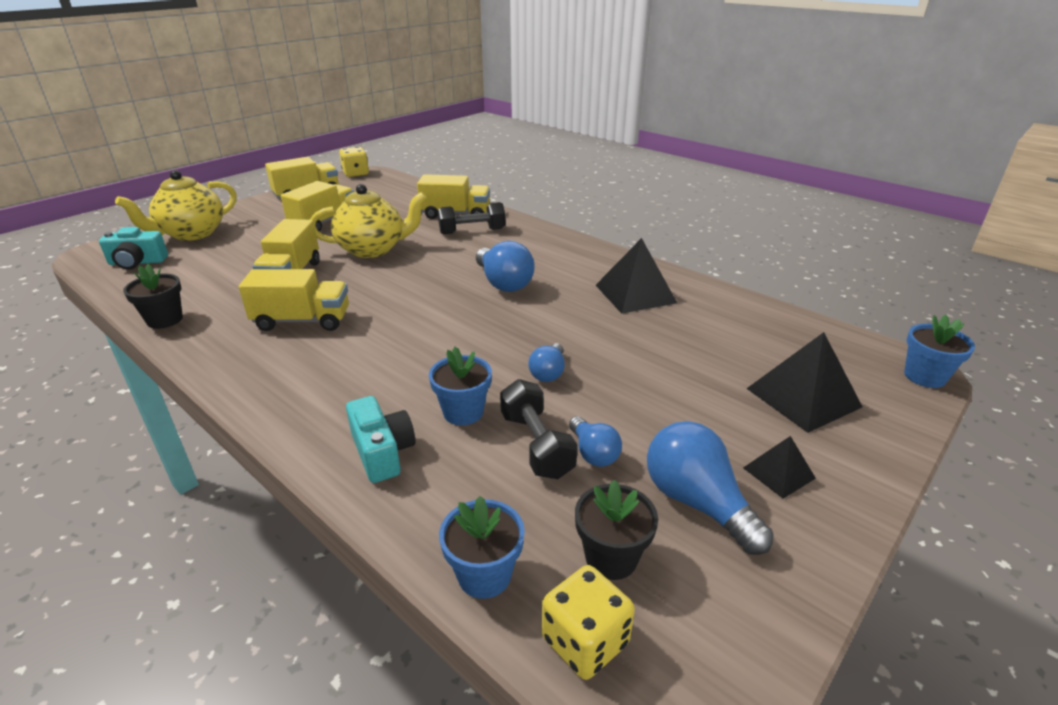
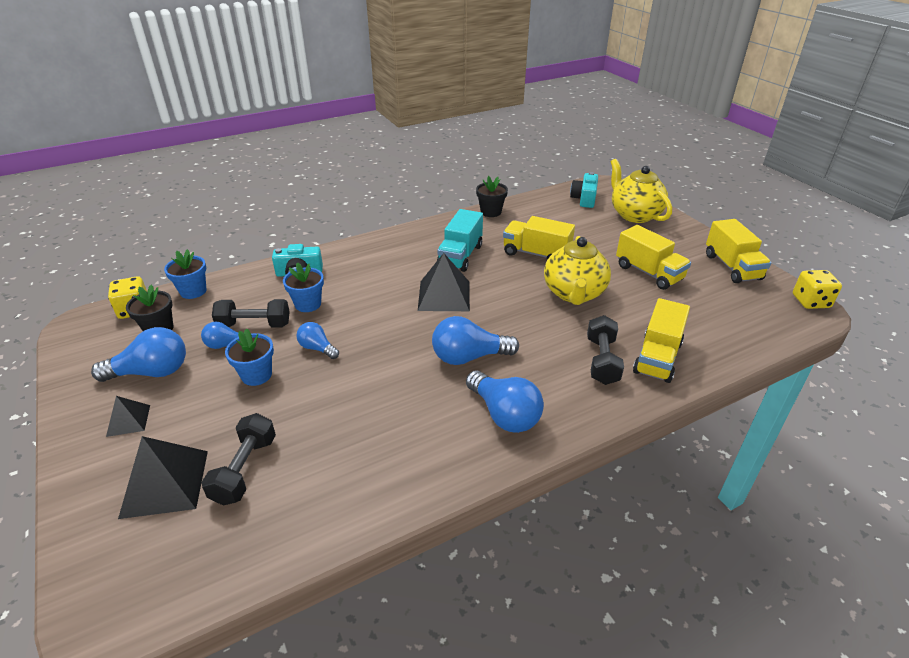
camera: 110 degrees right, 5 degrees up
(302, 321) = (460, 256): yellow truck -> turquoise truck
(564, 258) = (504, 414): none -> blue light bulb
(635, 294) = (397, 443): black pyramid -> black pyramid (444, 295)
(738, 357) = (245, 469): none -> black dumbbell
(924, 376) = (89, 615): blue flower pot -> blue flower pot (256, 375)

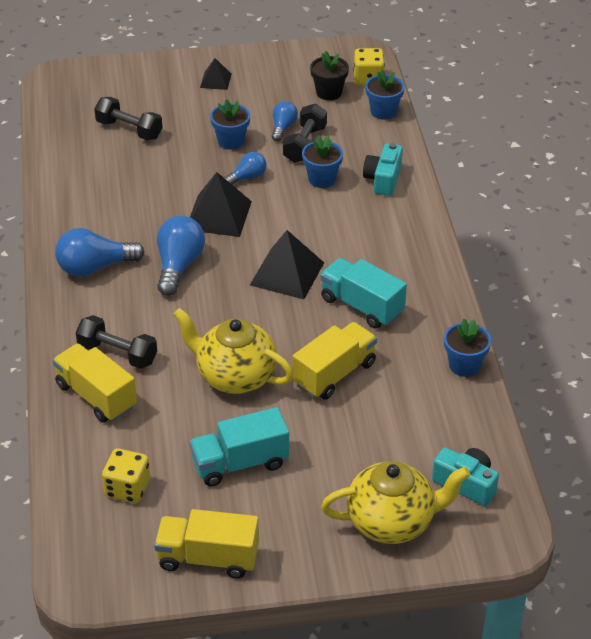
camera: 110 degrees right, 5 degrees up
(151, 372) = (268, 90): blue light bulb -> none
(165, 483) = (141, 96): black pyramid -> black pyramid (218, 215)
(491, 212) = (464, 365): black flower pot -> blue flower pot
(648, 273) = (240, 463): yellow truck -> turquoise truck
(810, 301) = (97, 593): yellow dice -> yellow dice (127, 488)

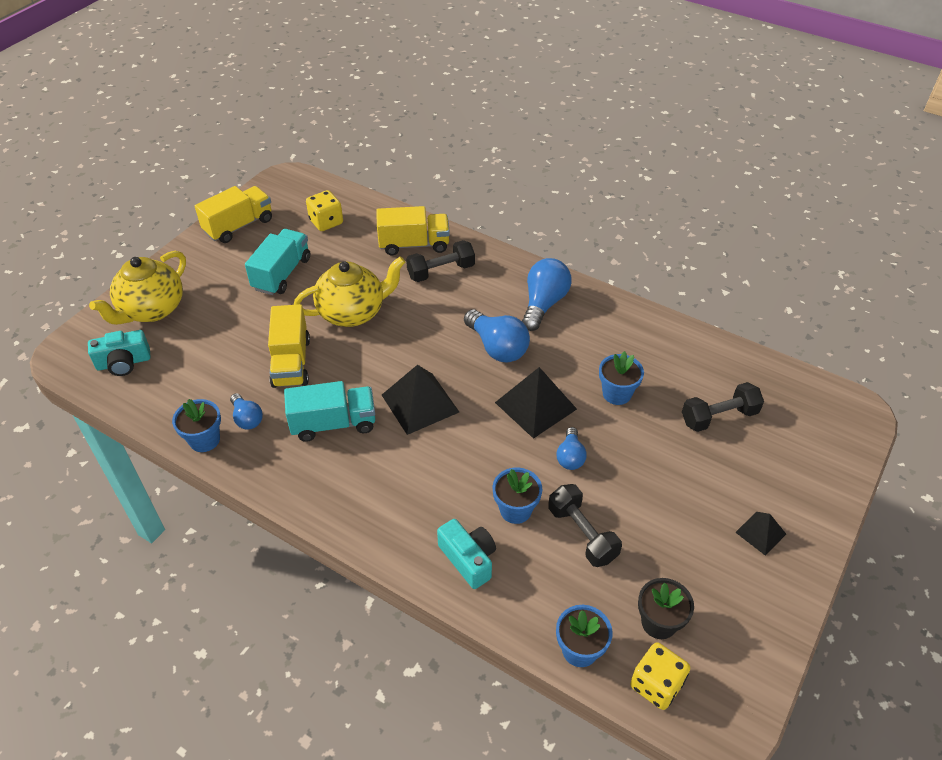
camera: 130 degrees right, 5 degrees up
(231, 141) = (638, 479): blue flower pot -> blue flower pot (617, 393)
(283, 128) = (626, 535): blue light bulb -> blue light bulb (247, 418)

